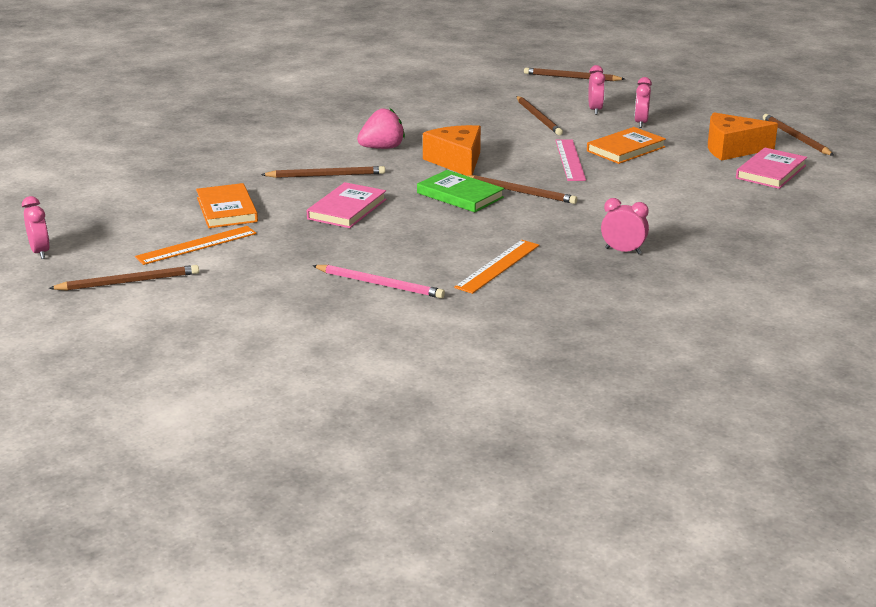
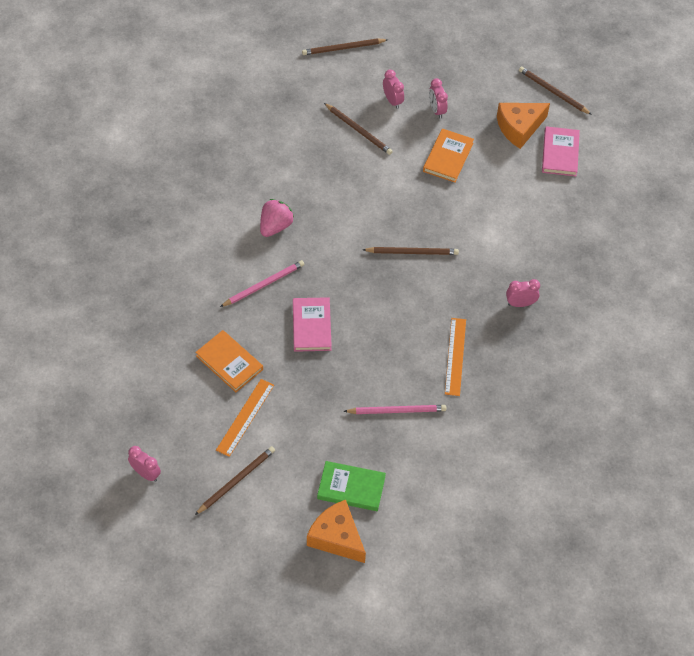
camera: 30 degrees left, 30 degrees up
(326, 175) = (264, 285): brown pencil -> pink pencil
(457, 161) = (342, 225): orange cheese -> orange cheese (336, 537)
(460, 195) = (375, 274): green book -> green book (351, 488)
(570, 160) = (419, 190): pink ruler -> none

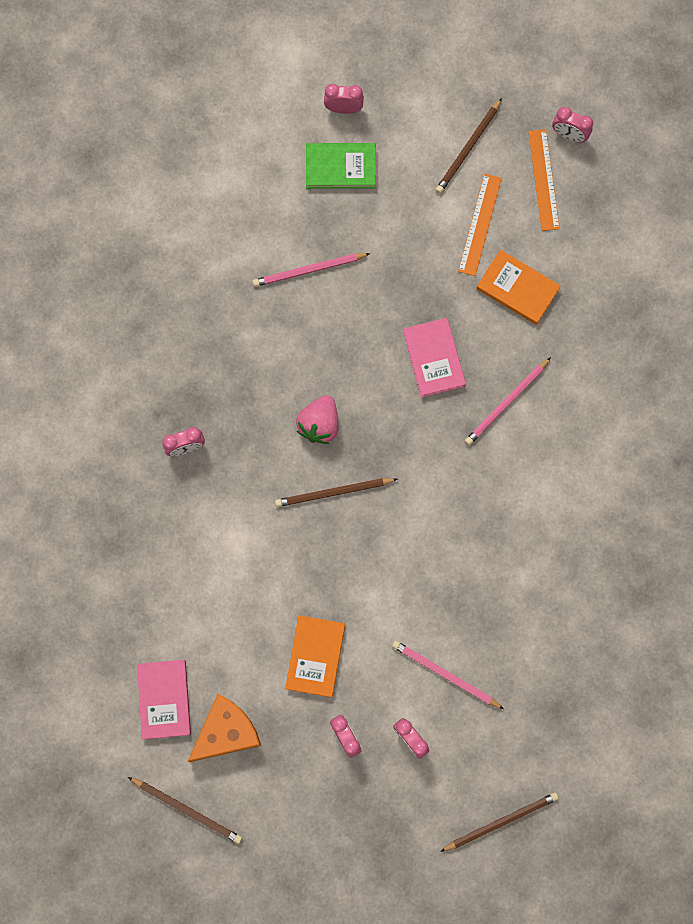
camera: 170 degrees right, 20 degrees up
(275, 226) = (515, 492): pink strawberry -> pink strawberry (319, 424)
(336, 537) = (343, 109): orange cheese -> pink clock
(358, 130) = (445, 674): brown pencil -> pink pencil
(455, 356) = (253, 356): orange ruler -> orange ruler (543, 180)

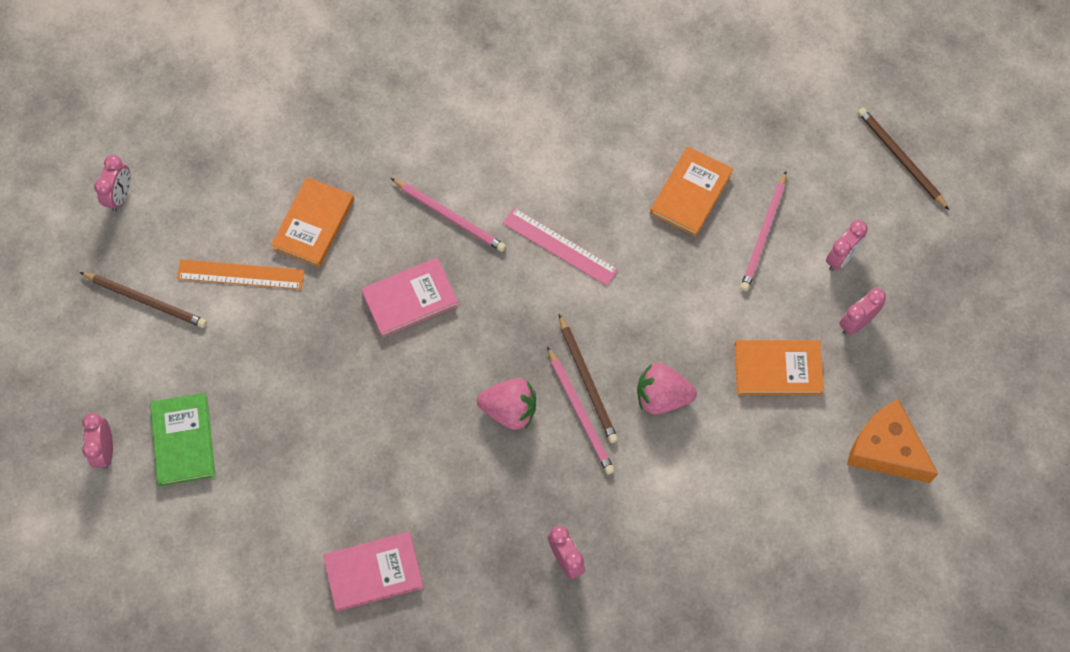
camera: 100 degrees left, 10 degrees down
(164, 699) = (868, 525): pink book -> pink book (374, 572)
(187, 810) = (983, 476): brown pencil -> none
(308, 552) = (662, 397): none -> pink strawberry
(309, 270) = (321, 455): pink pencil -> pink pencil (580, 413)
(462, 492) = (560, 246): none -> pink ruler
(496, 617) = (690, 193): none -> orange book
(543, 180) = (178, 215): orange ruler -> none

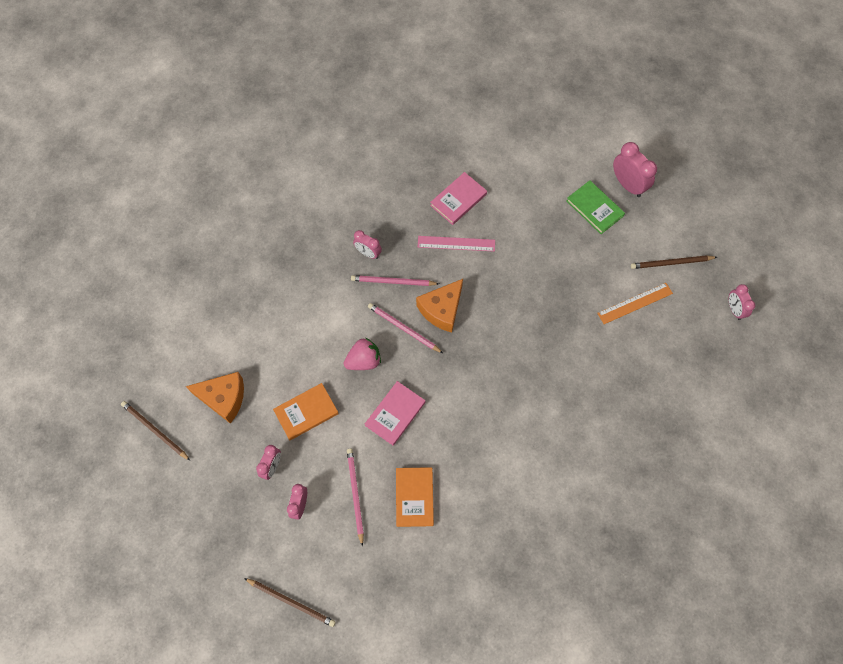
camera: 150 degrees right, 0 degrees up
(105, 450) = (627, 185): pink clock -> pink clock, size x1.60
(314, 224) = (619, 353): orange book -> none
(410, 299) = (535, 340): pink book -> pink book (395, 414)
(450, 216) = (547, 400): pink pencil -> pink pencil (393, 282)
(509, 410) = (442, 310): pink strawberry -> orange cheese
(560, 246) = (472, 417): pink ruler -> pink ruler (456, 243)
(587, 381) = (409, 347): brown pencil -> brown pencil (155, 430)

